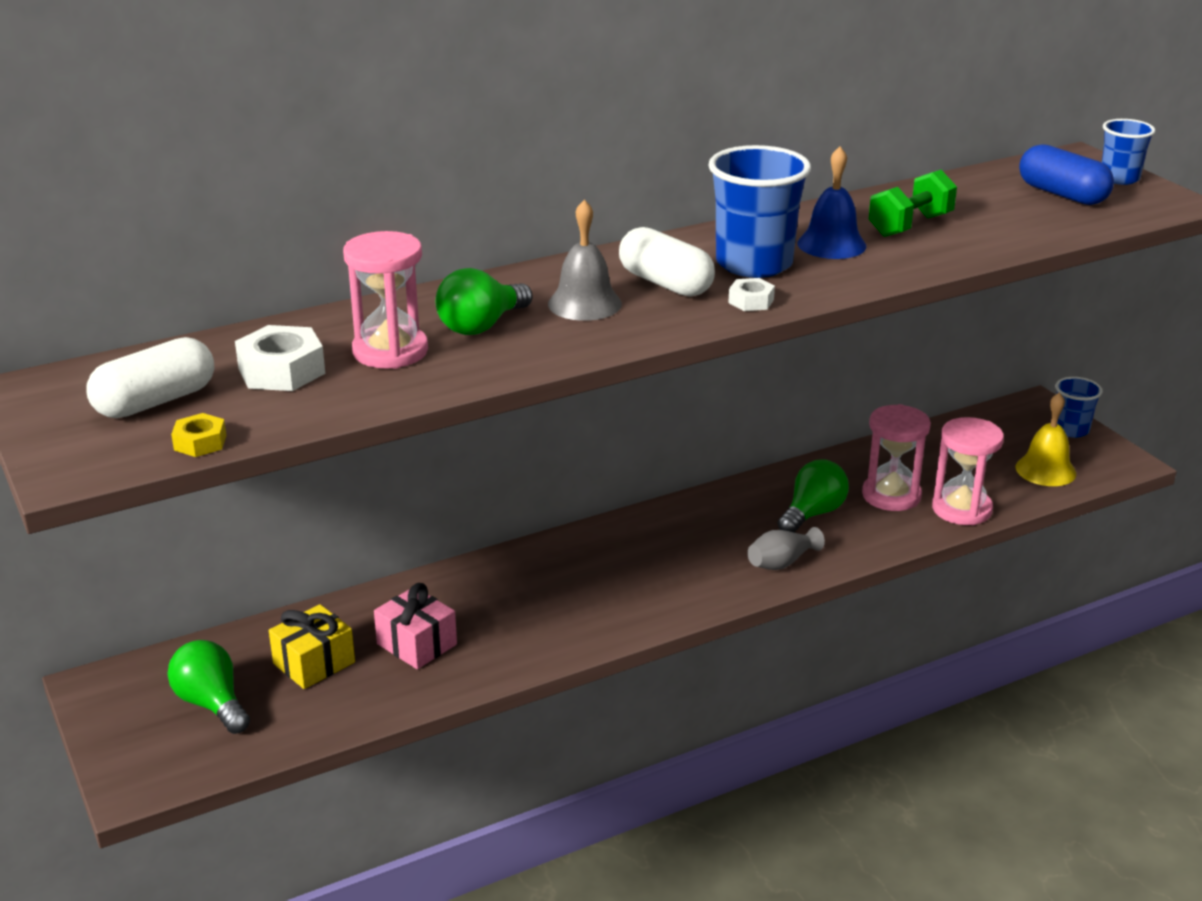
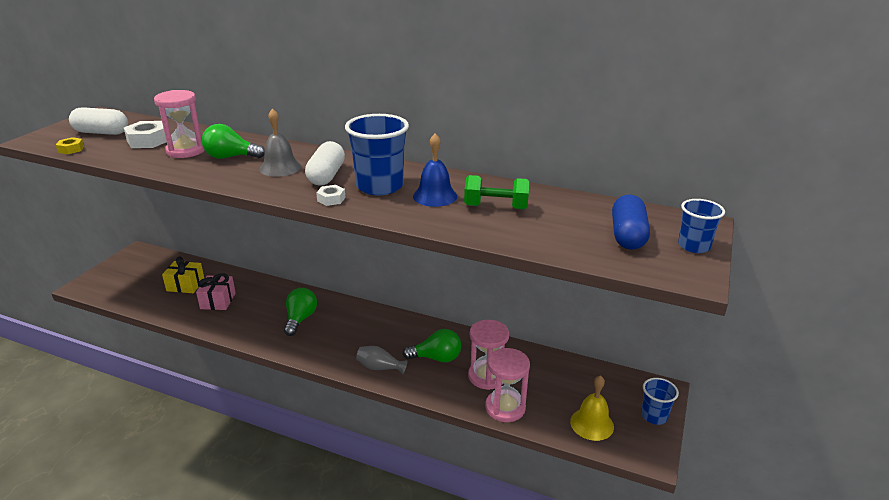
camera: 50 degrees right, 0 degrees up
(212, 704) = (142, 277): green light bulb -> green light bulb (300, 319)

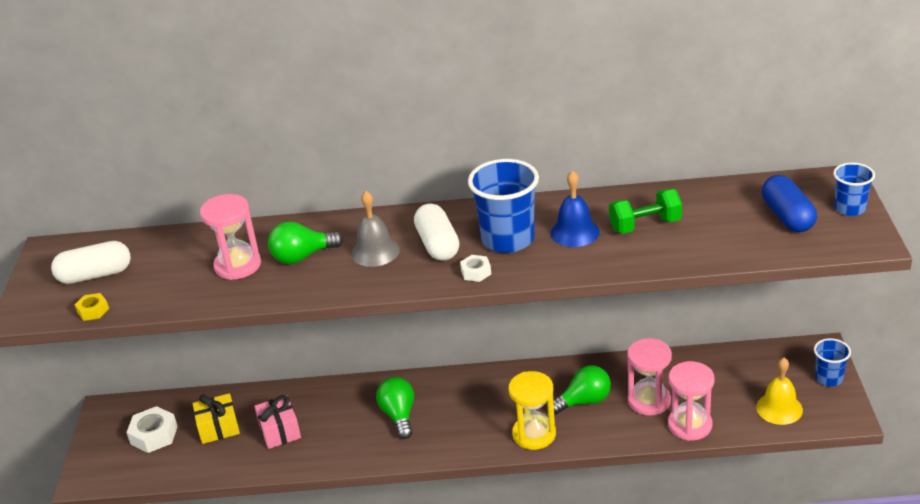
camera: 20 degrees left, 5 degrees up
(148, 141) = (172, 267): white nut -> white nut (154, 435)
(380, 367) = (534, 434): grey vase -> yellow hourglass

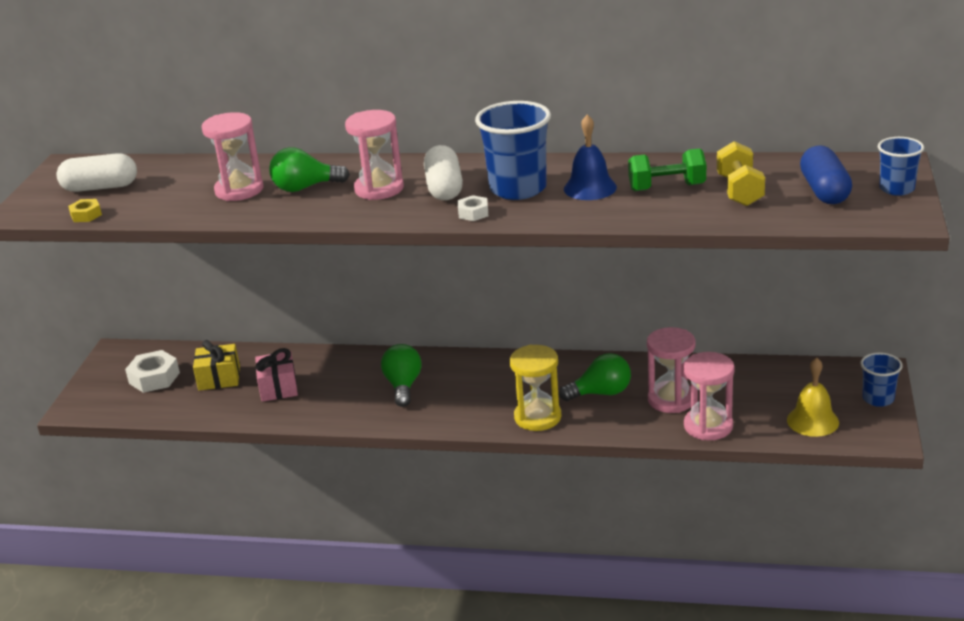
camera: 10 degrees right, 5 degrees down
(375, 251) = (379, 189): grey bell -> pink hourglass
(712, 223) = (740, 191): none -> yellow dumbbell

